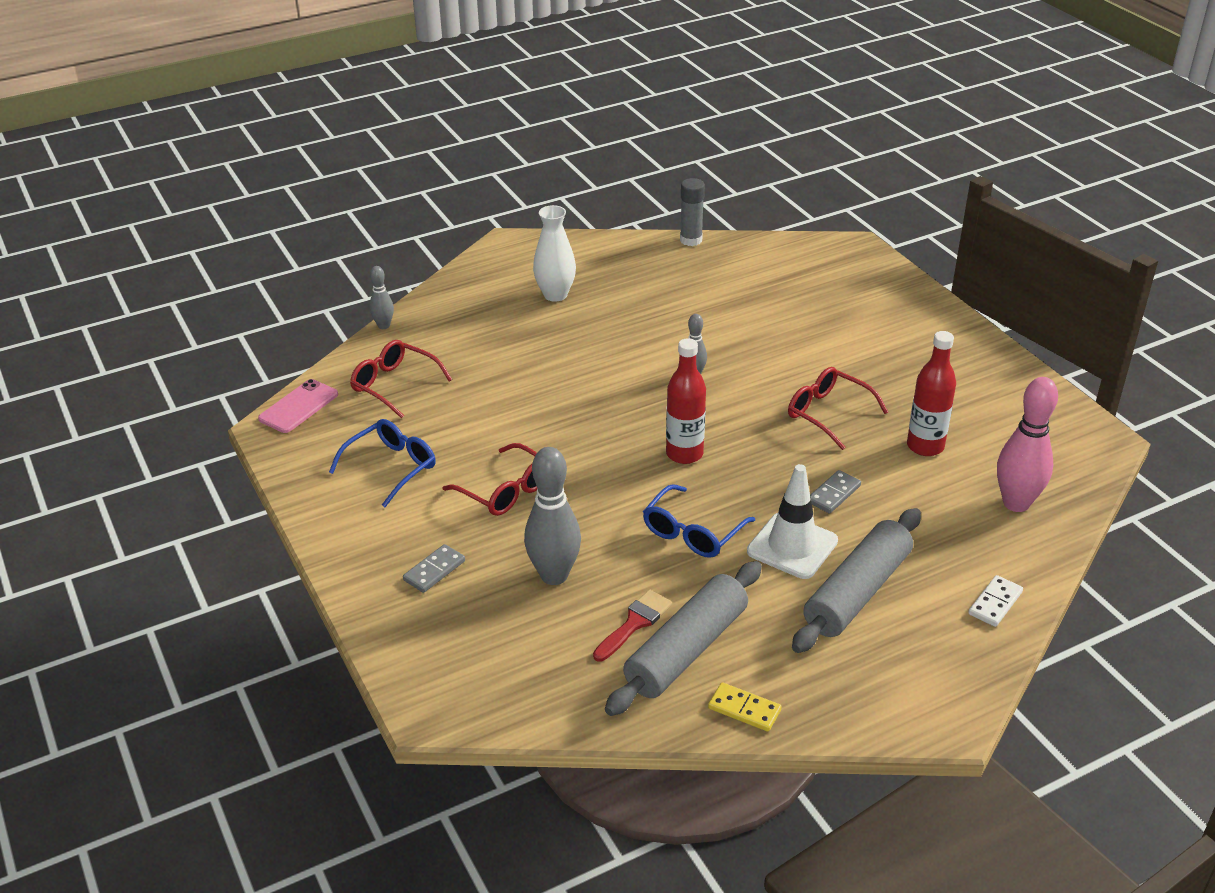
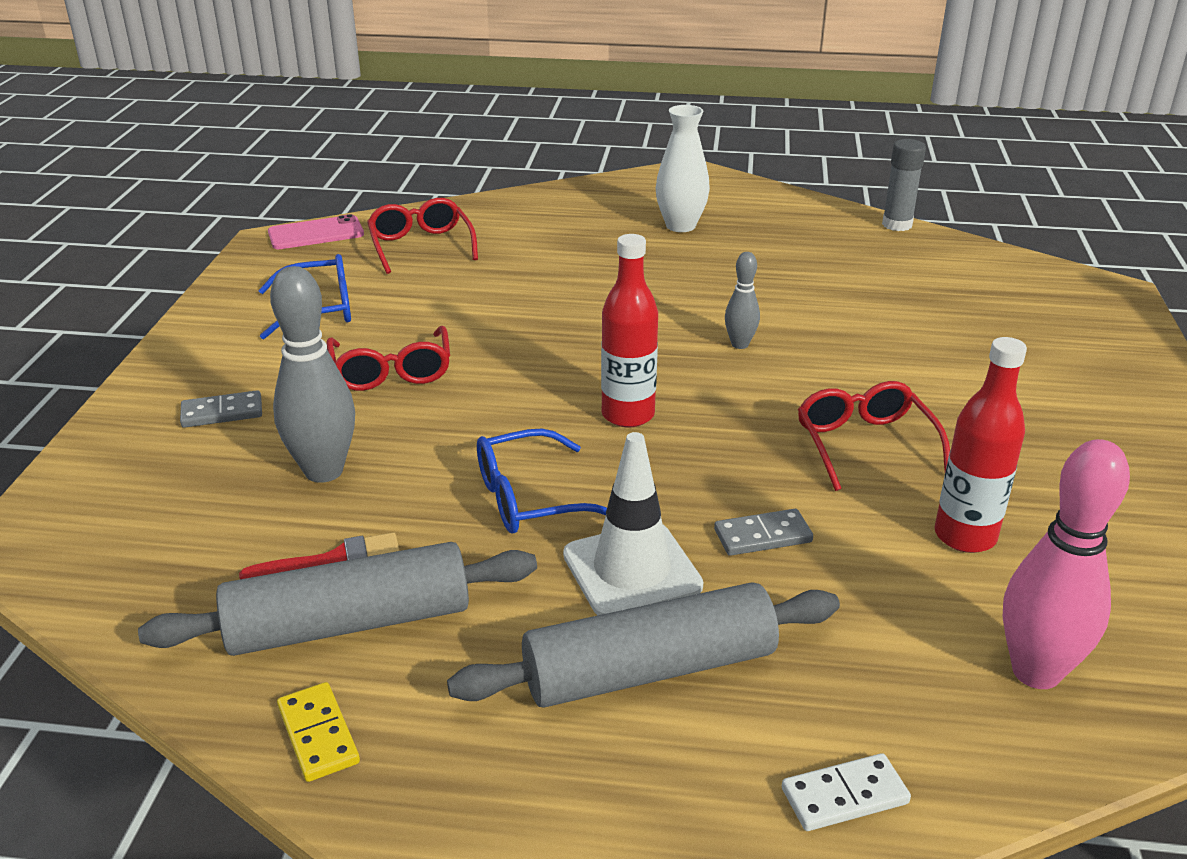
camera: 35 degrees right, 5 degrees down
(384, 326) = (480, 199): grey bowling pin -> none

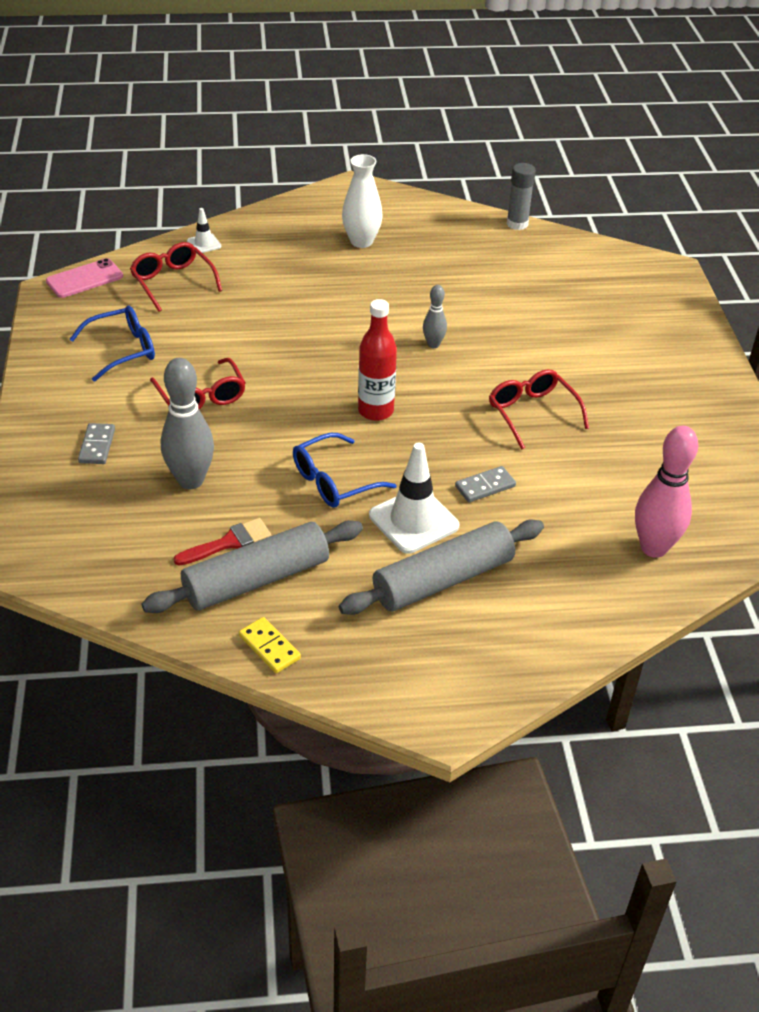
camera: 15 degrees left, 10 degrees up
(222, 413) = (97, 446): grey domino -> grey domino turned 60 degrees counterclockwise
(479, 212) = (204, 244): none -> white traffic cone
(844, 796) = (565, 632): white domino -> none
(965, 536) = (603, 469): red bottle -> none

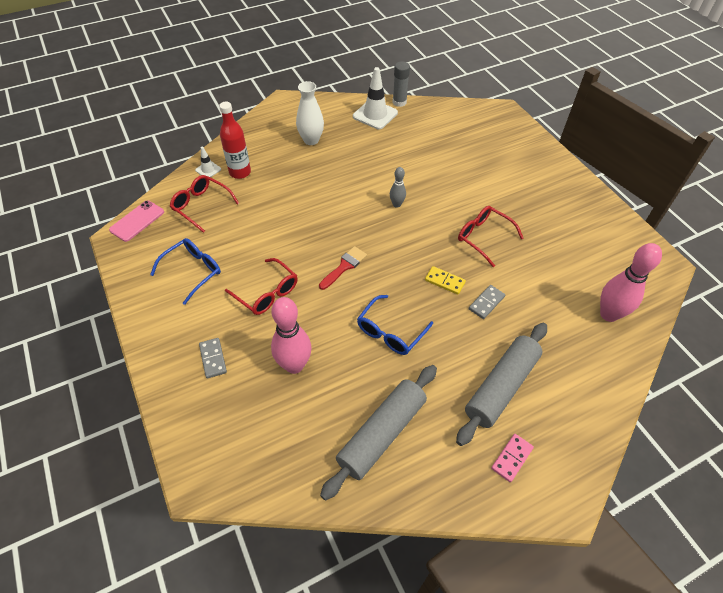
camera: 20 degrees left, 10 degrees up
(191, 480) = (294, 365): grey bowling pin -> pink bowling pin
(229, 543) = (347, 409): red brush -> red brush (344, 266)
(269, 647) = (420, 489): yellow domino -> yellow domino (444, 281)
(375, 411) = (388, 267): red bottle -> red bottle (240, 172)
(406, 655) = (511, 458): none -> pink domino
(413, 521) = (457, 345): white traffic cone -> white traffic cone (375, 115)

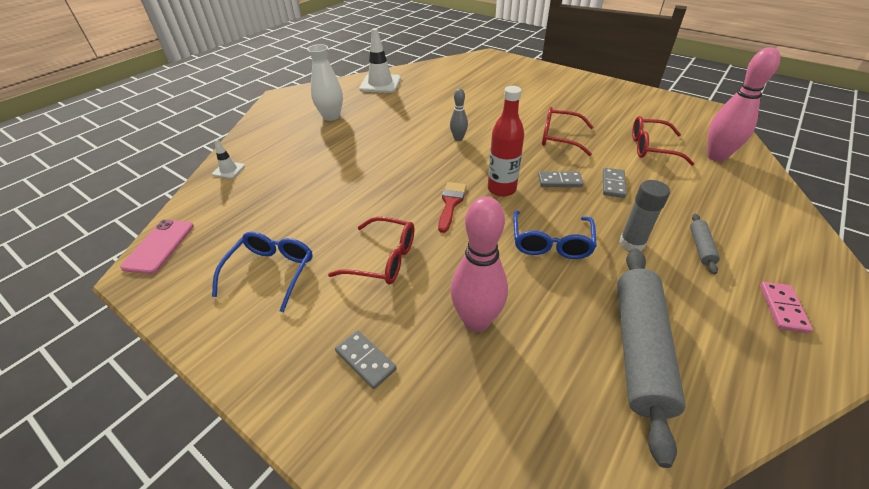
camera: 25 degrees left, 10 degrees down
(202, 206) = (241, 204): red glasses -> red glasses (652, 148)
(240, 172) = (270, 162): red bottle -> red bottle (501, 189)
(399, 102) = (395, 71): grey glue stick -> grey glue stick (632, 243)
(444, 281) = (559, 181): yellow domino -> grey domino
(501, 387) = (701, 247): grey rolling pin -> grey rolling pin, size x0.44

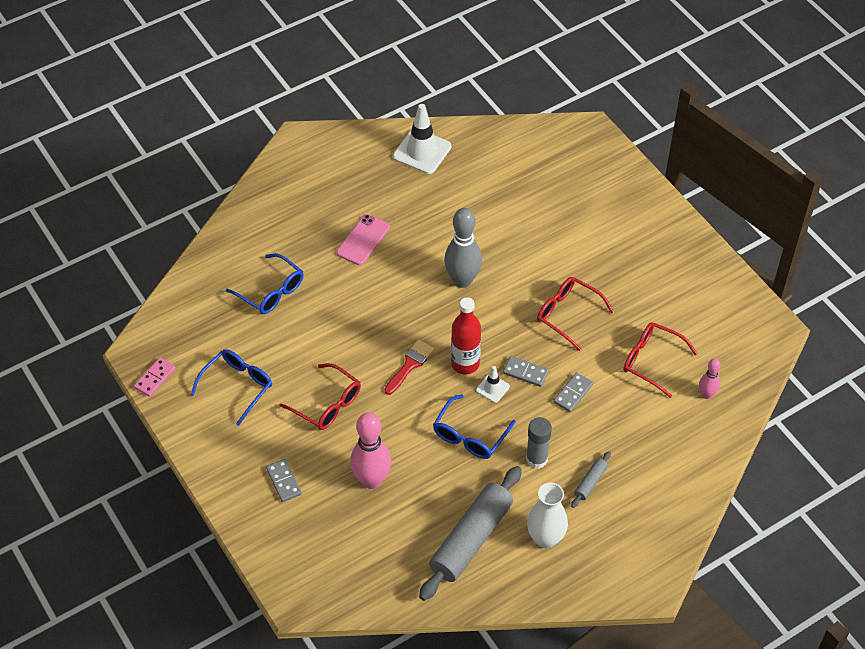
camera: 20 degrees right, 10 degrees up
(159, 246) = (154, 329): pink phone -> pink phone (363, 240)
(229, 170) = (223, 252): white traffic cone -> white traffic cone (492, 388)
(285, 185) = (271, 291): none -> blue glasses
(331, 116) = (344, 198): white vase -> white vase (545, 538)
(458, 138) = (462, 280): grey bowling pin -> grey bowling pin, size x1.89
(716, 156) = (706, 394): pink bowling pin -> pink bowling pin, size x0.53
(782, 308) = (601, 550): pink domino -> pink domino (155, 378)

